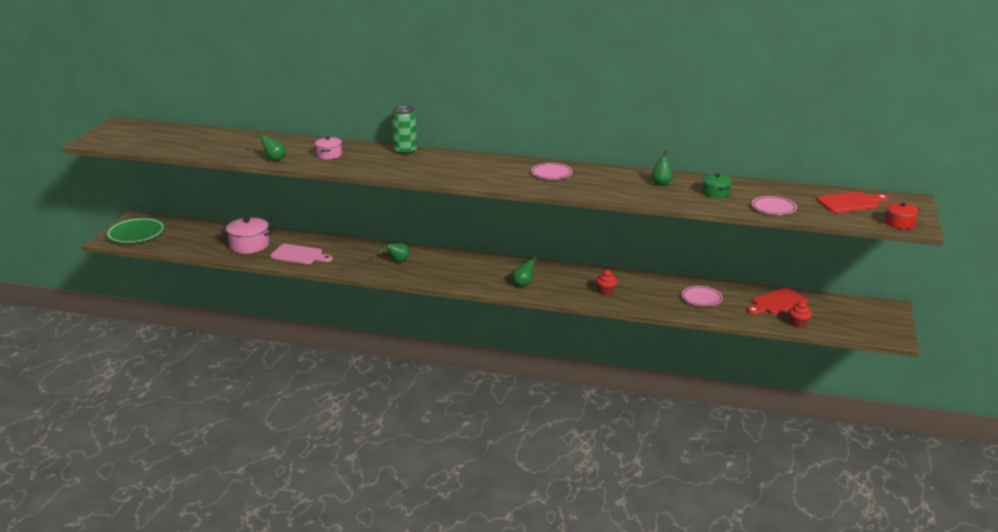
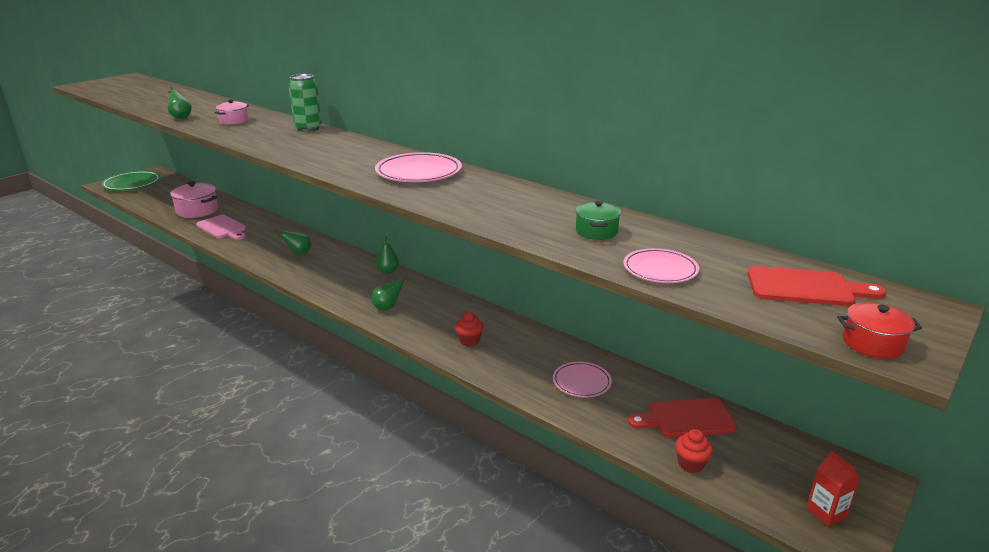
camera: 25 degrees right, 0 degrees up
(551, 173) = (418, 172): pink plate -> pink plate, size x1.58
(661, 183) = (536, 206): green pear -> green pear (388, 271)
(878, 327) = (826, 512): none -> red carton

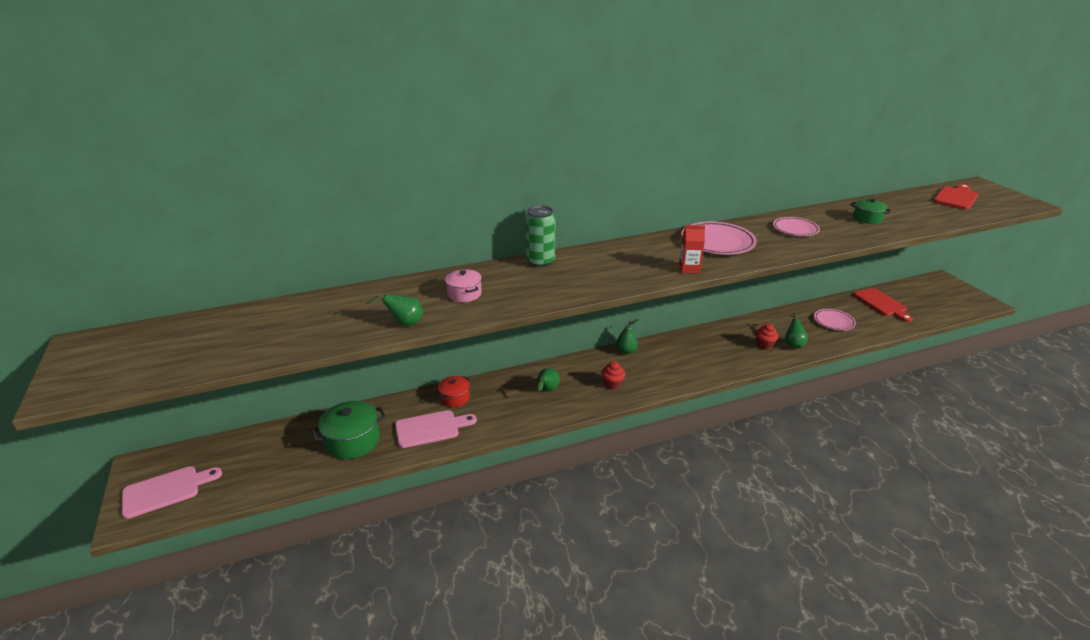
camera: 60 degrees left, 5 degrees up
(132, 184) = (166, 490): green plate -> pink cutting board
(197, 211) = (353, 441): pink pot -> green pot
(389, 307) = (692, 366): green pear -> green pear (793, 344)
(660, 269) = (928, 219): pink plate -> pink plate (795, 229)
(686, 419) = (882, 304): red cutting board -> red cutting board turned 45 degrees counterclockwise
(690, 464) = (923, 317): red cupcake -> red cupcake (612, 384)
(826, 512) = (965, 299): red carton -> red carton (689, 268)
(872, 343) = (1017, 204): red pot -> red pot (455, 398)

